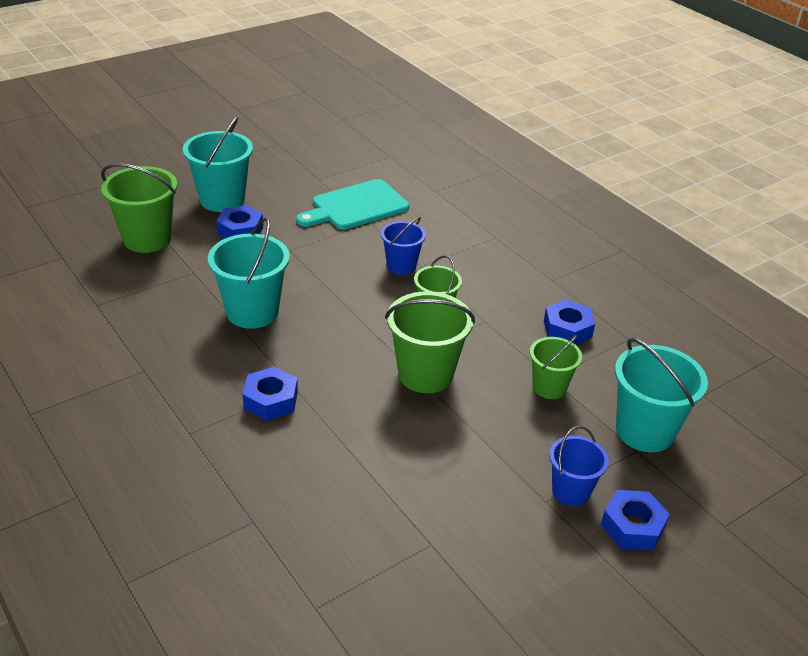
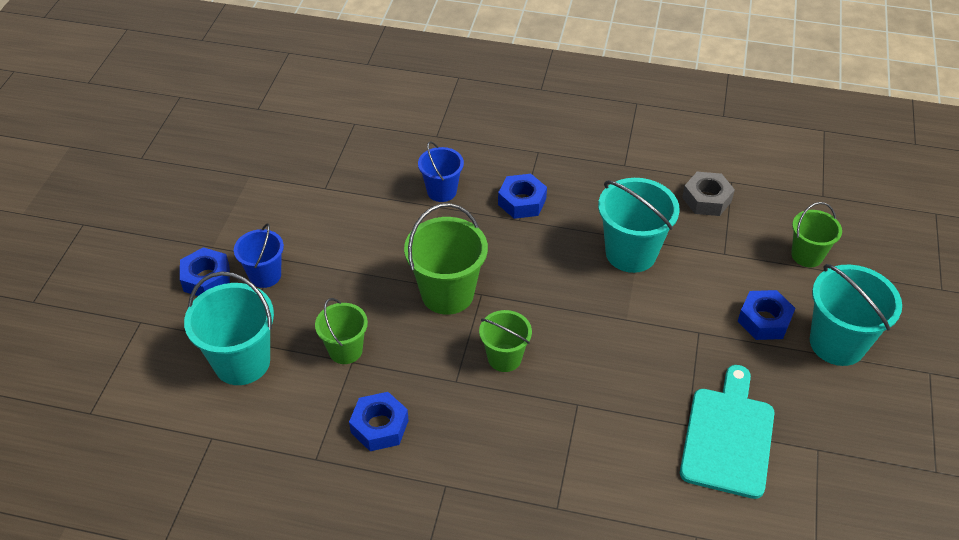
camera: 140 degrees right, 10 degrees up
(137, 306) = (706, 199): none -> grey nut
(147, 239) = (807, 255): green bucket -> green bucket, size x0.61
(401, 266) = (591, 390): blue bucket -> blue bucket (441, 191)

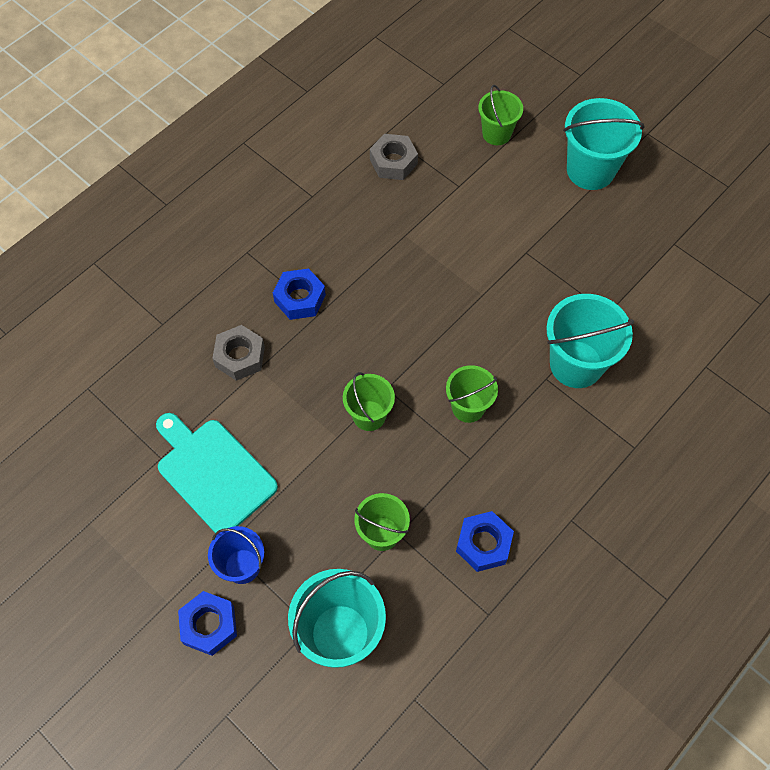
camera: 60 degrees left, 15 degrees up
(441, 191) = (240, 357): blue bucket -> grey nut
(447, 293) = (369, 415): green bucket -> green bucket, size x0.61
(631, 253) = (415, 250): turquoise bucket -> turquoise bucket (576, 364)
(728, 437) = (633, 293): turquoise cutting board -> turquoise cutting board (213, 473)
(764, 320) = (541, 202): blue nut -> none

